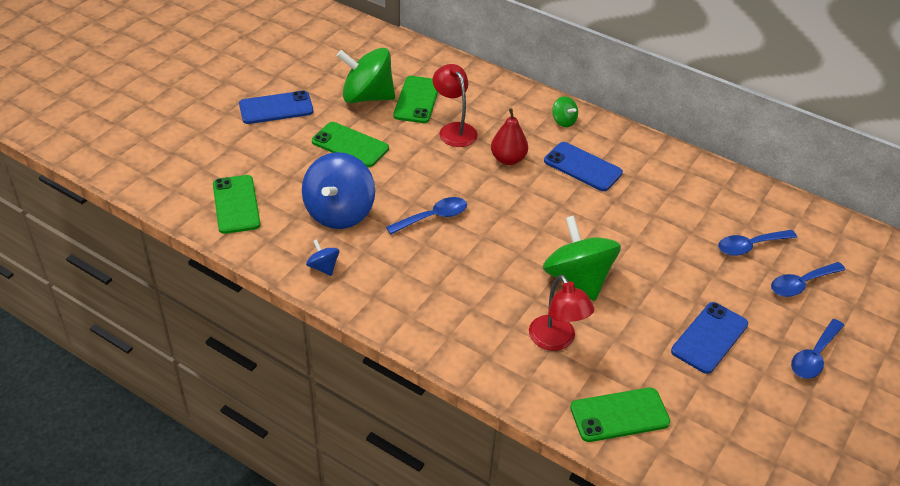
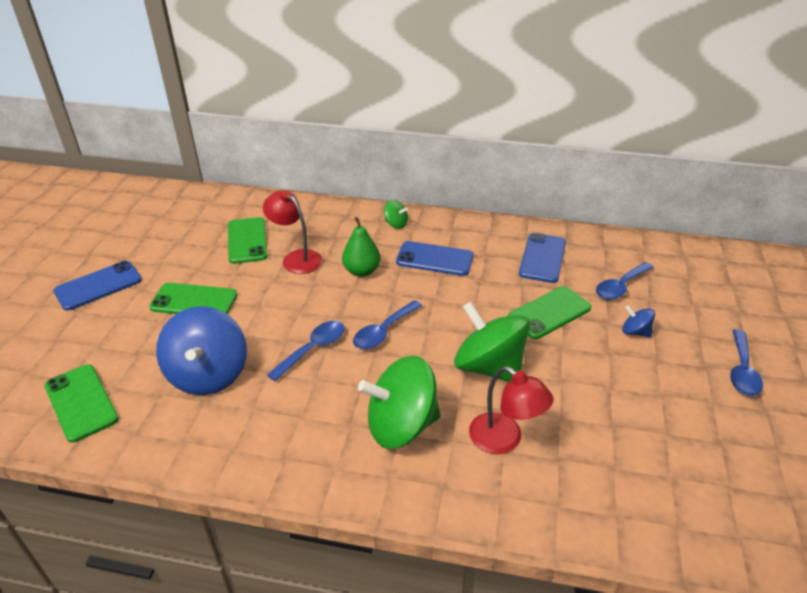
camera: 20 degrees left, 5 degrees down
(323, 267) = (212, 443): blue spinning top -> blue spinning top (635, 332)
(367, 97) = (194, 250): green spinning top -> green spinning top (401, 425)
(508, 159) = (361, 271): red pear -> green pear
(619, 415) = (614, 502): green phone -> green phone (549, 313)
(709, 338) = (643, 384): blue phone -> blue phone (542, 258)
(801, 284) = (684, 307): blue spoon -> blue spoon (383, 332)

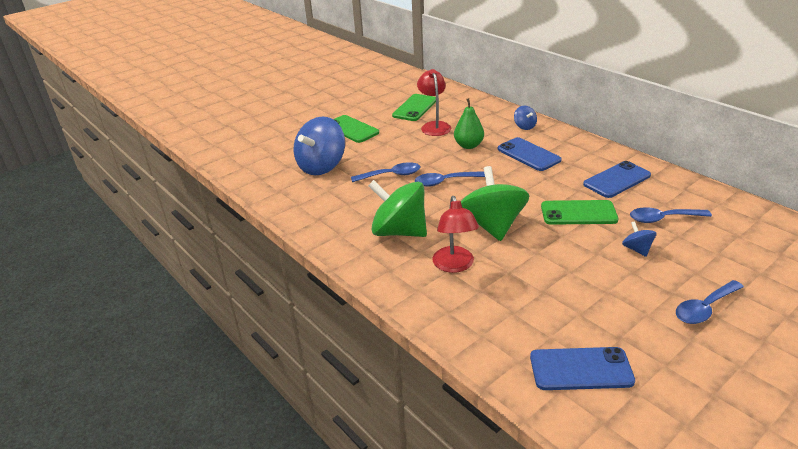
camera: 40 degrees right, 5 degrees down
(81, 402) = (251, 156): green phone -> none
(98, 286) = (311, 106): blue phone -> blue phone (581, 369)
(396, 224) = (524, 126): green spinning top -> blue spinning top

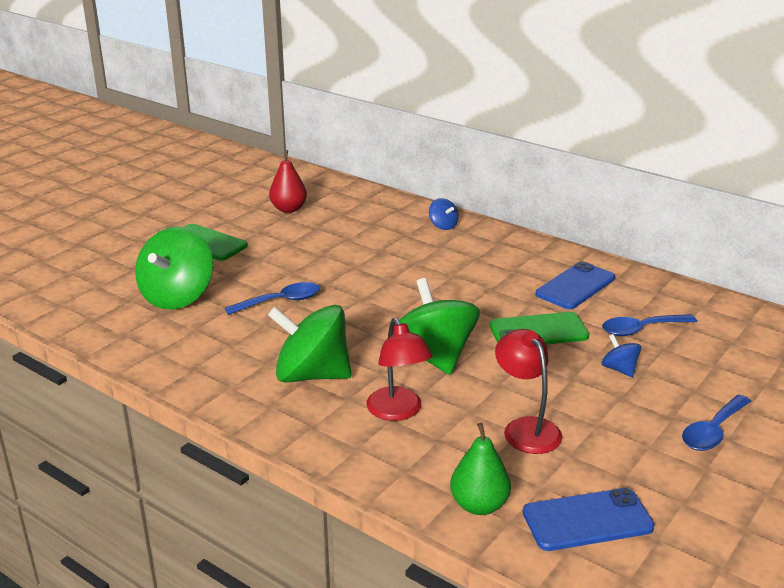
camera: 15 degrees left, 5 degrees down
(322, 166) = (177, 296): blue spinning top -> green spinning top
(415, 108) = (288, 209): green phone -> red pear
(434, 126) = (322, 232): red lamp -> red lamp (526, 428)
(444, 182) = (356, 305): blue spoon -> none
(468, 145) = (376, 255): green pear -> green pear (479, 505)
(528, 154) = (457, 262): blue phone -> none

